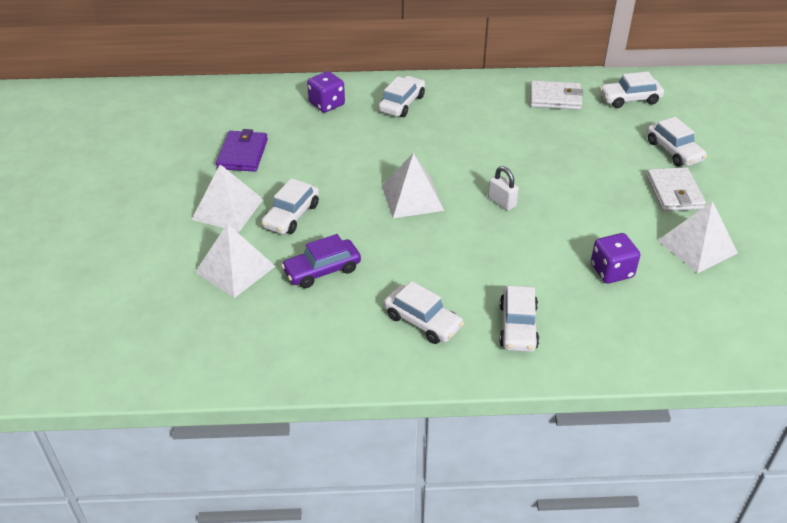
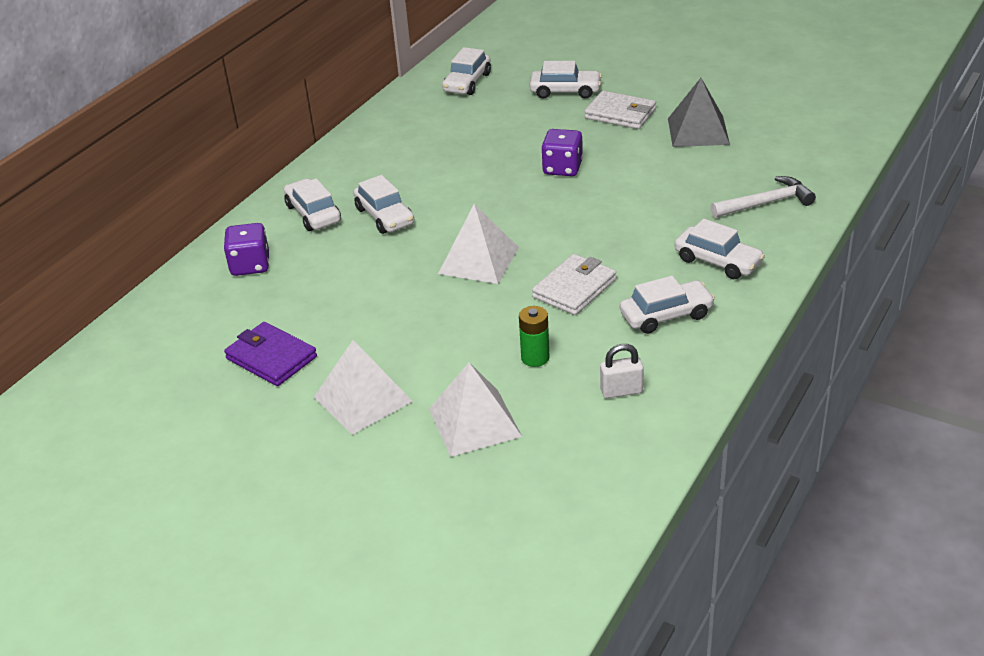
camera: 55 degrees left, 5 degrees down
(291, 215) = (424, 353): white car -> white car (385, 216)
(322, 270) = (535, 358): purple car -> green battery
(502, 202) = (541, 209): white padlock -> white padlock (621, 391)
(555, 98) = (417, 120): white wallet -> white wallet (574, 288)
(611, 271) = (690, 185): purple dice -> purple dice (562, 168)
(629, 327) = (765, 203): none -> white hammer
(697, 246) = (698, 131): white pyramid -> grey pyramid

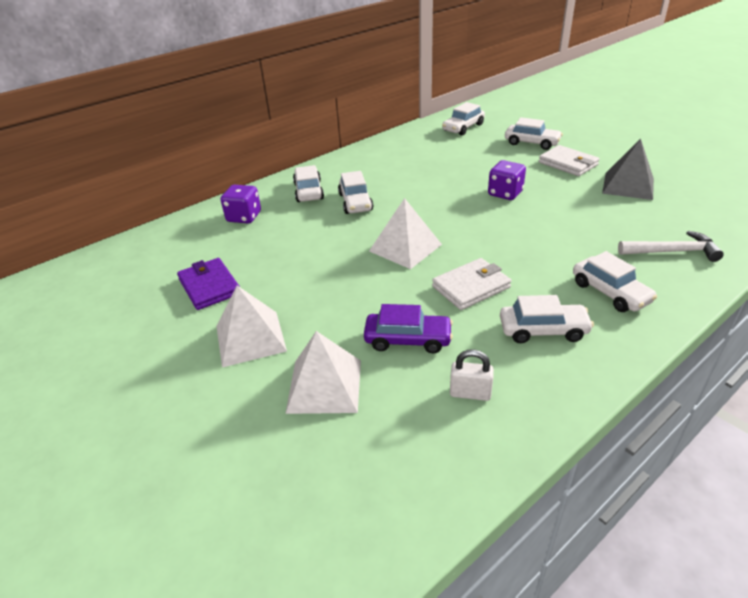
camera: 20 degrees right, 0 degrees up
(535, 358) = (408, 339): green battery -> purple car

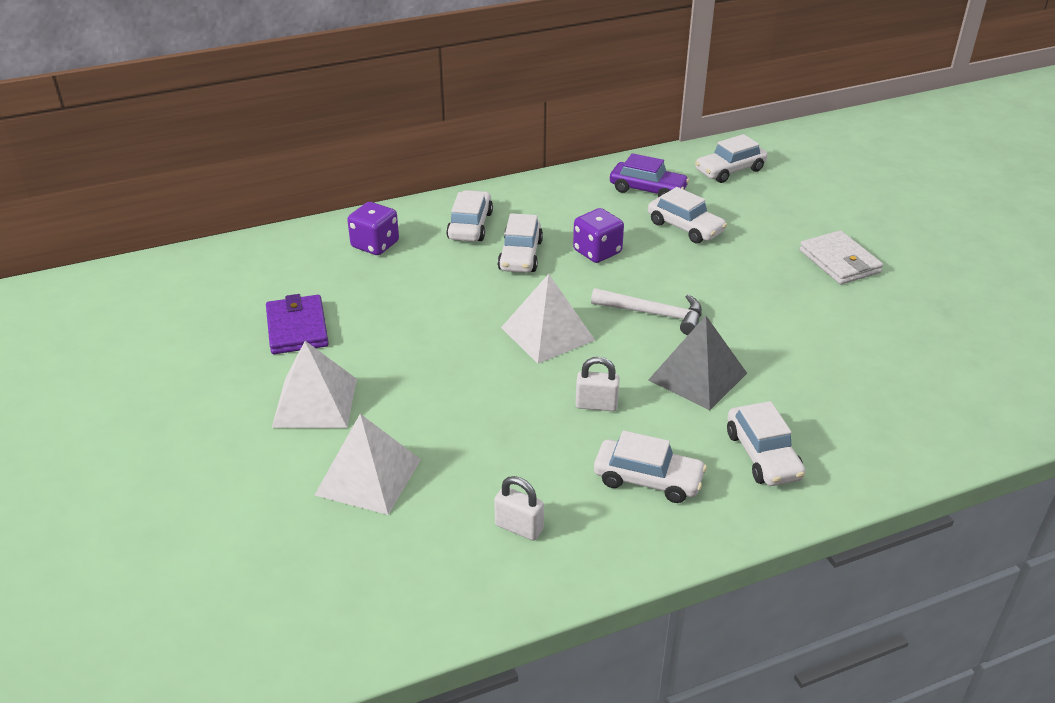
camera: 15 degrees right, 0 degrees up
(408, 339) = (485, 449): purple car -> purple car (647, 190)
(471, 287) = (596, 405): white wallet -> white padlock
(505, 193) = (721, 287): purple dice -> purple dice (597, 252)
(532, 143) = (811, 217): white car -> white car (685, 227)
(628, 185) = (900, 314): grey pyramid -> grey pyramid (697, 376)
(672, 251) = (885, 423): white hammer -> white hammer (653, 314)

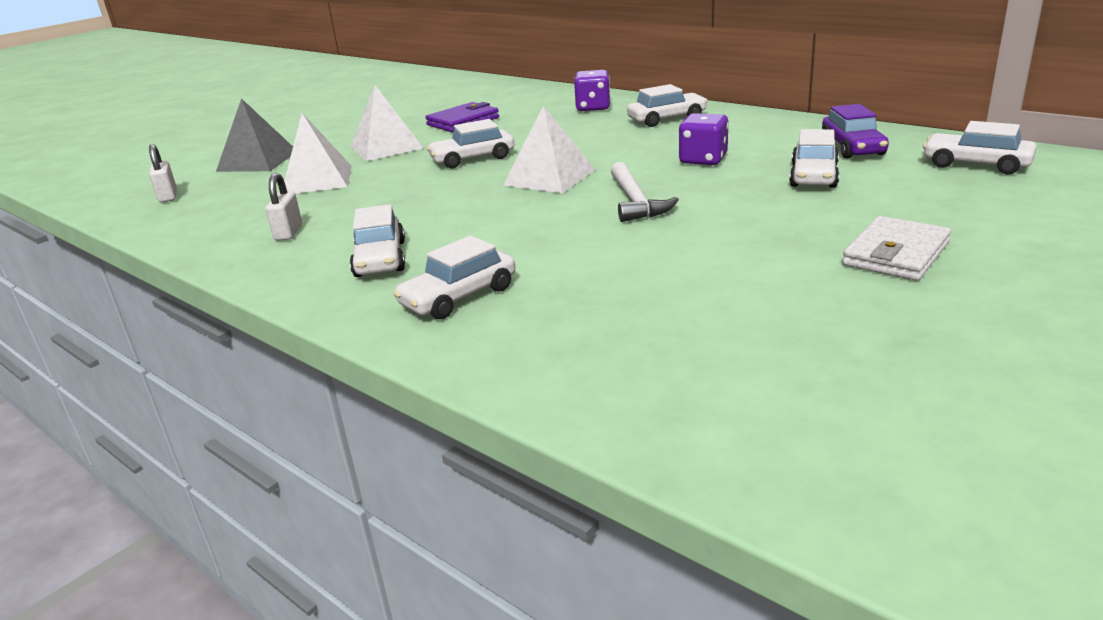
camera: 65 degrees right, 10 degrees down
(520, 255) = (651, 141): white car -> white car (473, 159)
(596, 405) = (468, 216): white padlock -> white padlock (168, 196)
(697, 376) = (557, 241): grey pyramid -> grey pyramid (258, 161)

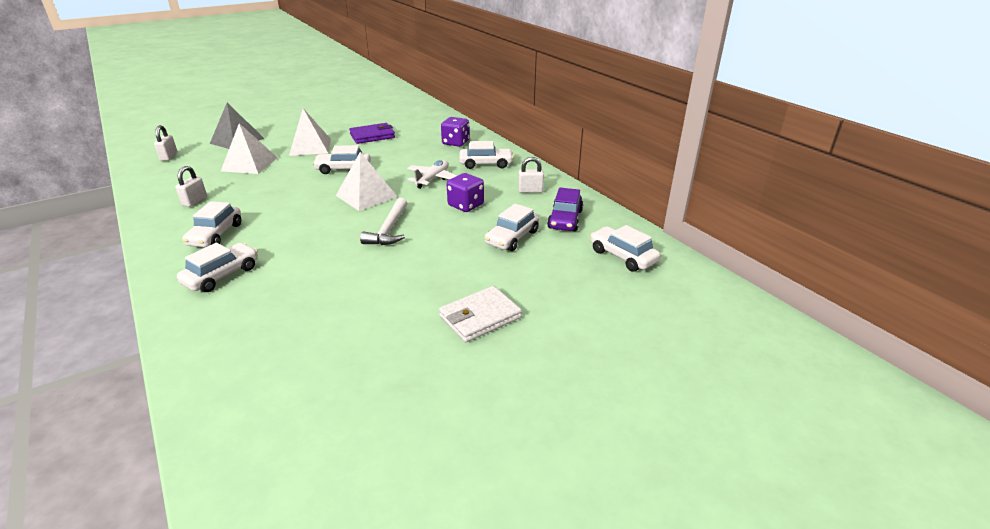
camera: 15 degrees right, 5 degrees up
(459, 297) = (222, 275): white car -> white car turned 150 degrees clockwise
(617, 145) = (433, 179): none -> white plane
(765, 131) = (530, 191): none -> white padlock

